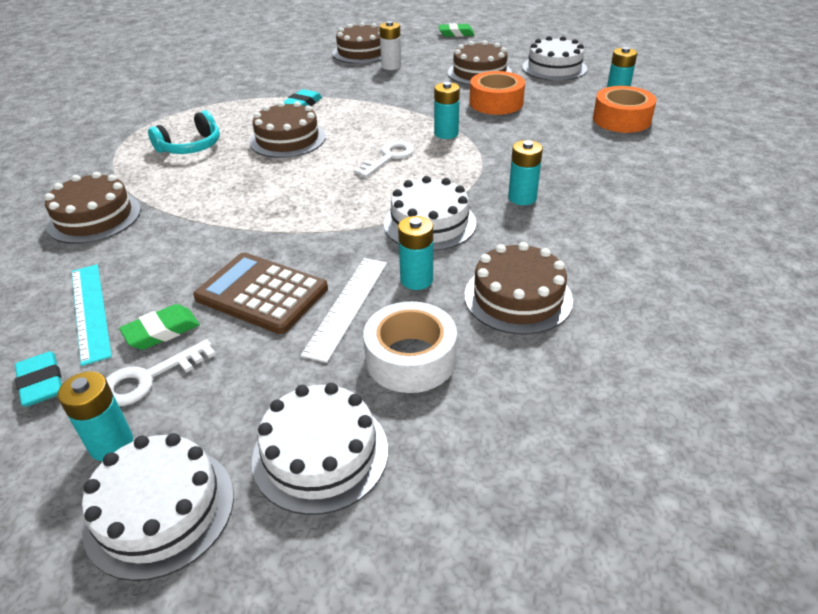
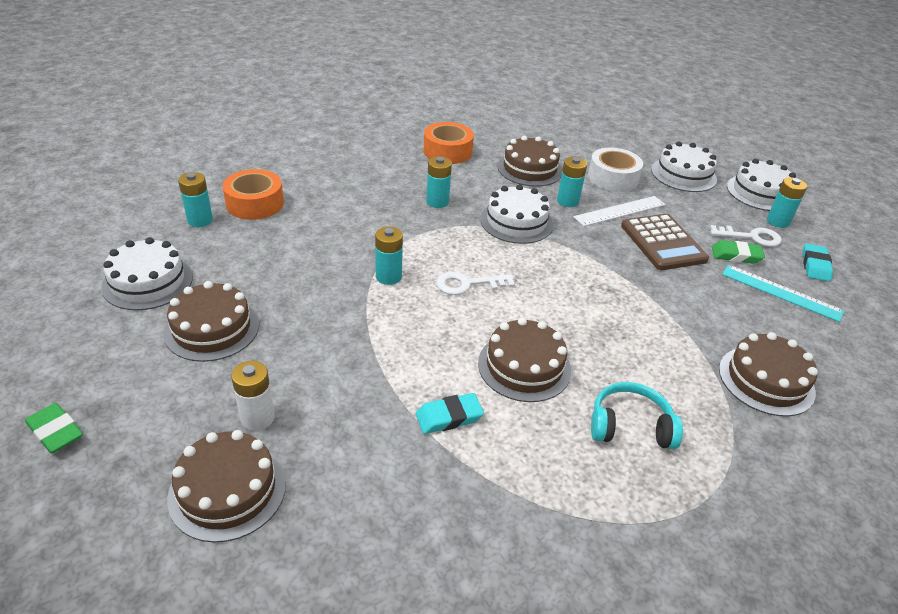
camera: 140 degrees left, 0 degrees up
(90, 311) = (781, 292): turquoise ruler -> turquoise ruler turned 75 degrees counterclockwise
(496, 103) = (288, 279): orange tape -> orange tape (447, 151)

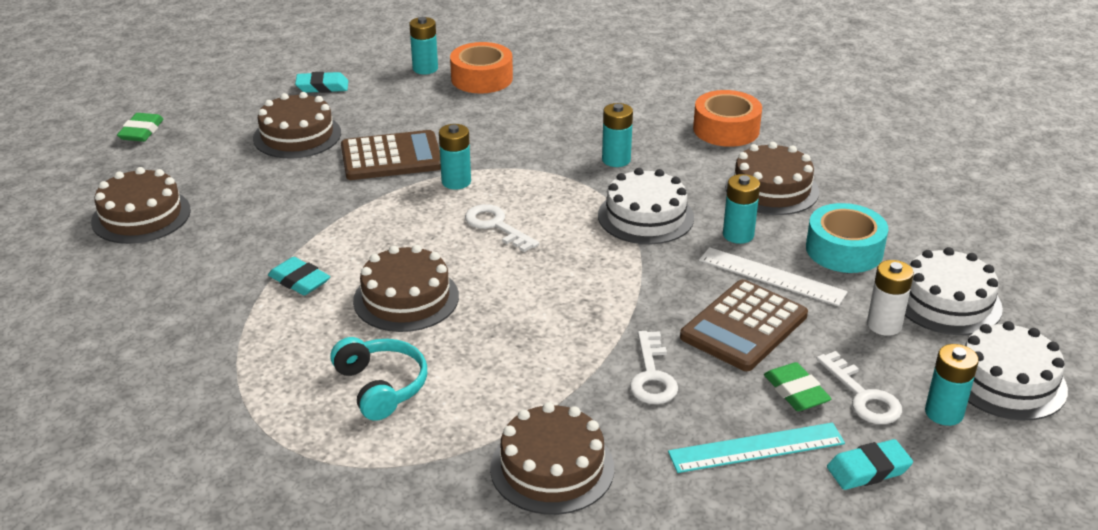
camera: 60 degrees right, 5 degrees down
(148, 282) = (322, 87): white cake -> turquoise eraser
(257, 418) = (219, 196): white battery -> white battery (884, 325)
(315, 292) = (391, 157): none -> brown calculator
(612, 178) = (844, 250): white tape -> turquoise tape
(691, 297) = (652, 375): none -> white key
(781, 292) = (756, 448): turquoise ruler -> turquoise ruler turned 75 degrees clockwise

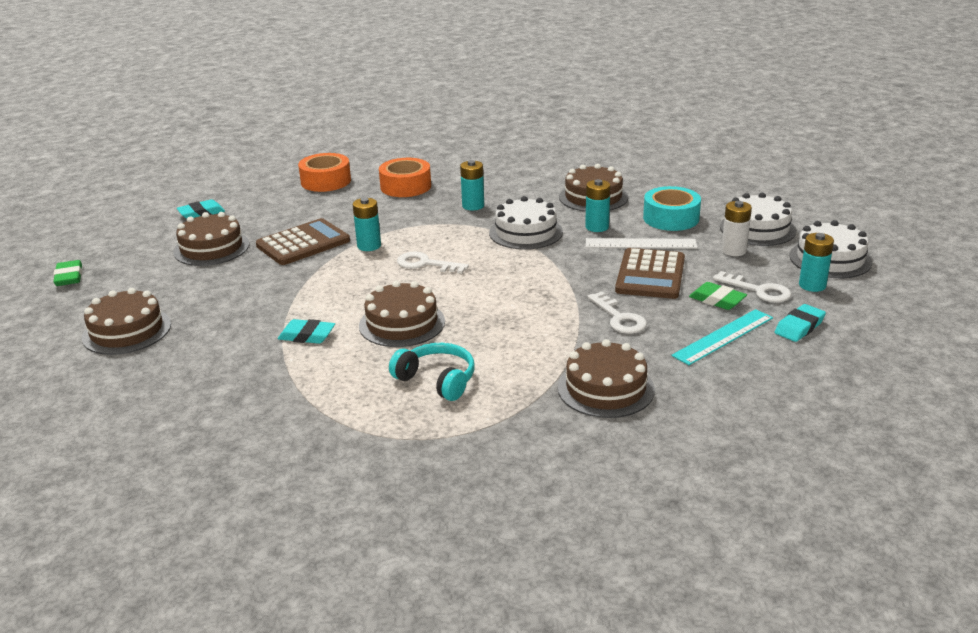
camera: 25 degrees left, 5 degrees down
(425, 69) = (275, 185): turquoise battery -> none
(726, 129) = (531, 172): orange tape -> orange tape (405, 186)

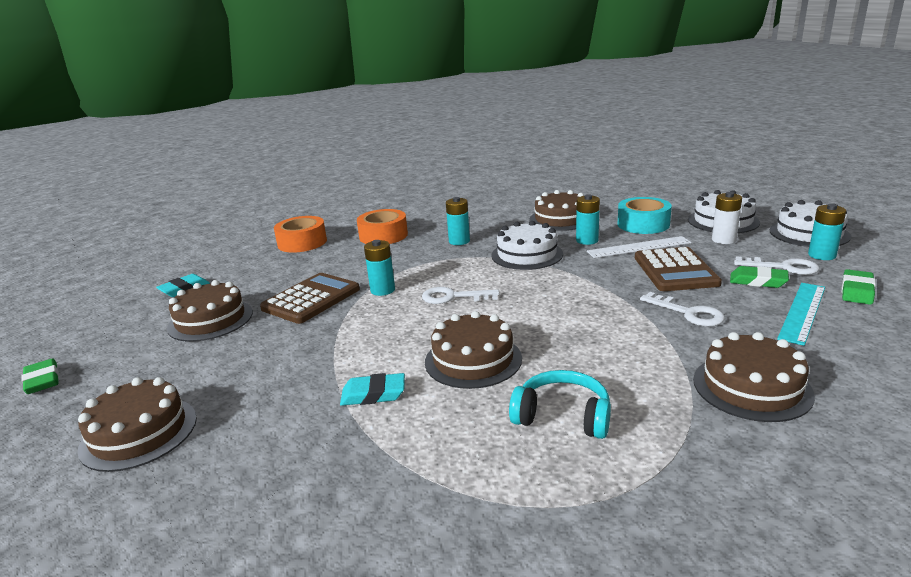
camera: 15 degrees left, 5 degrees down
(799, 327) = (857, 291): turquoise eraser -> green eraser

